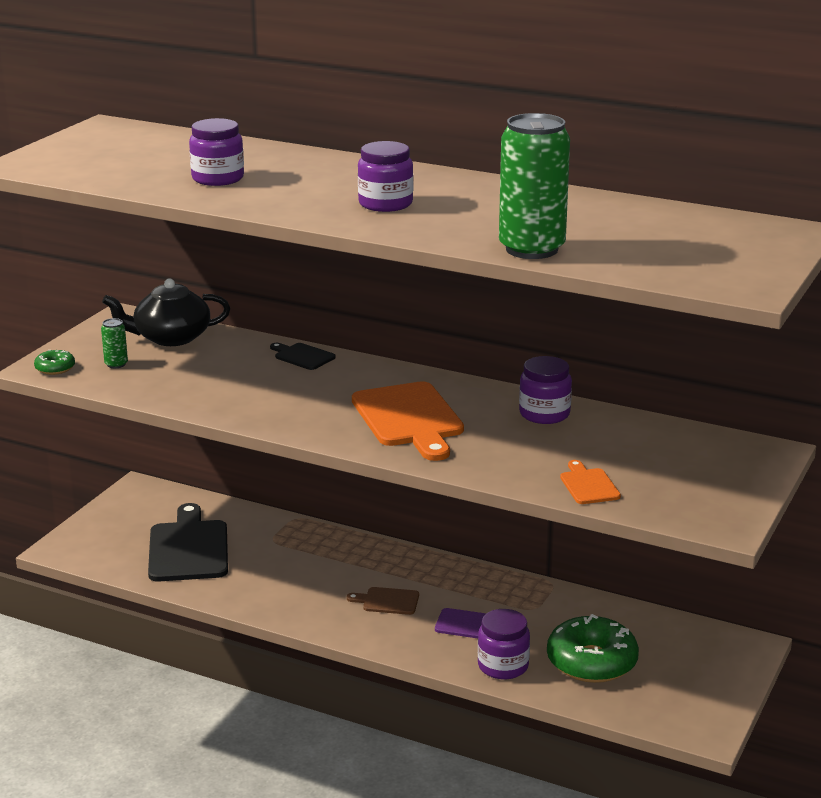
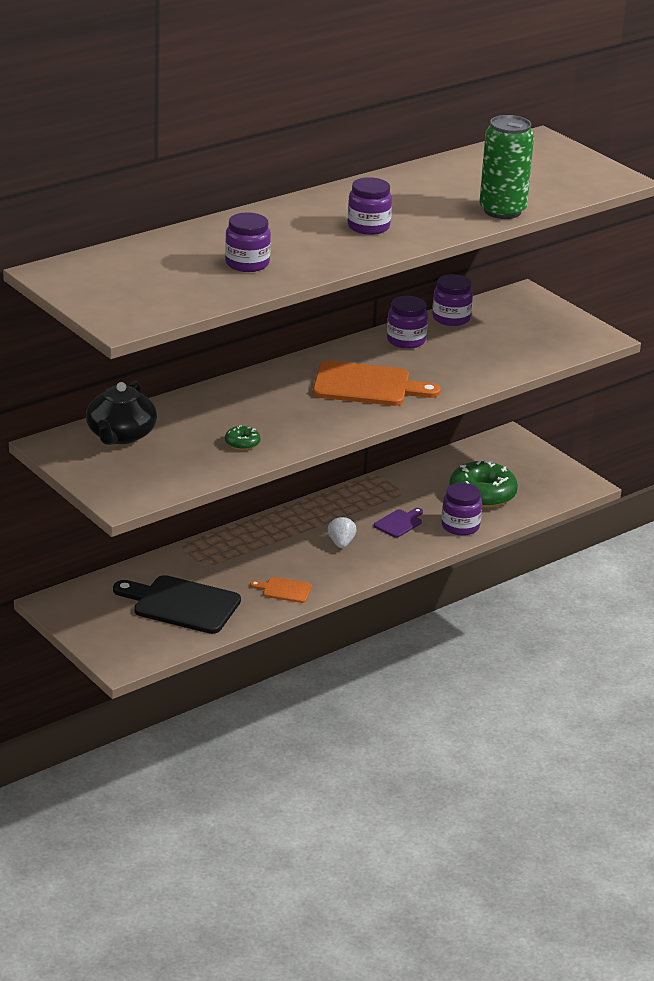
camera: 65 degrees left, 5 degrees up
(55, 368) = (129, 496): green donut -> green donut (242, 443)
(116, 364) = (150, 469): green can -> none
(302, 356) = (218, 394): black cutting board -> none
(387, 601) = (341, 543): brown cutting board -> white strawberry
(588, 485) = (518, 359): orange cutting board -> orange cutting board (284, 590)
(636, 425) = (451, 318): none -> purple jar

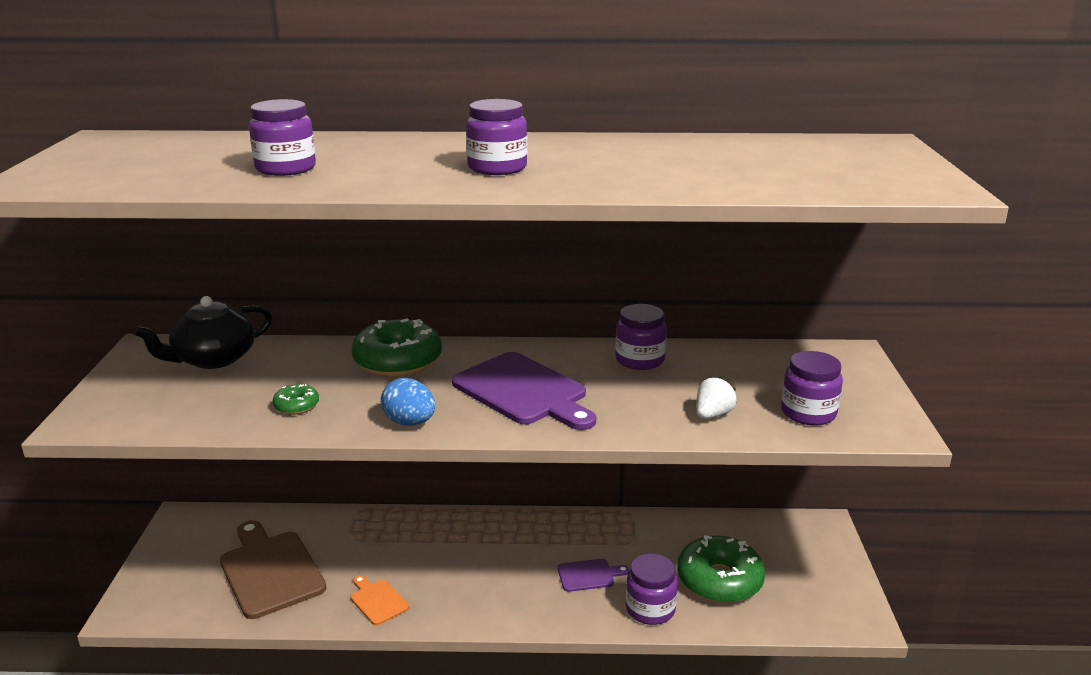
camera: 40 degrees right, 5 degrees down
(181, 604) = (270, 570): black cutting board -> brown cutting board
(252, 393) = (398, 361): none -> green donut
(331, 427) = (409, 422): none -> blue egg
(341, 543) = (501, 572): white strawberry -> white strawberry (712, 415)
(367, 385) = (523, 391): orange cutting board -> purple cutting board
(451, 318) = (725, 353): purple jar -> purple jar (808, 413)
(502, 211) = (700, 186): green can -> none

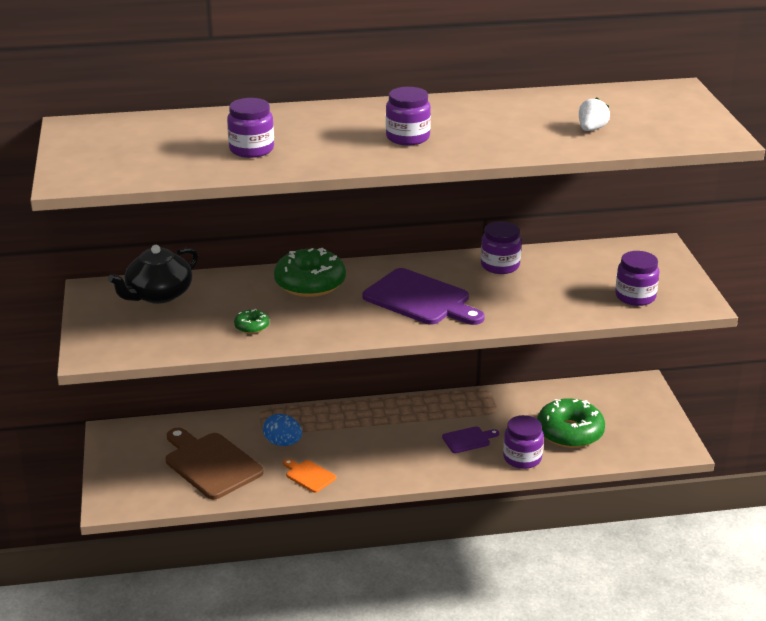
camera: 10 degrees left, 5 degrees up
(409, 422) = (346, 331): blue egg -> blue egg (283, 443)
(712, 415) = (567, 304): white strawberry -> white strawberry (591, 129)

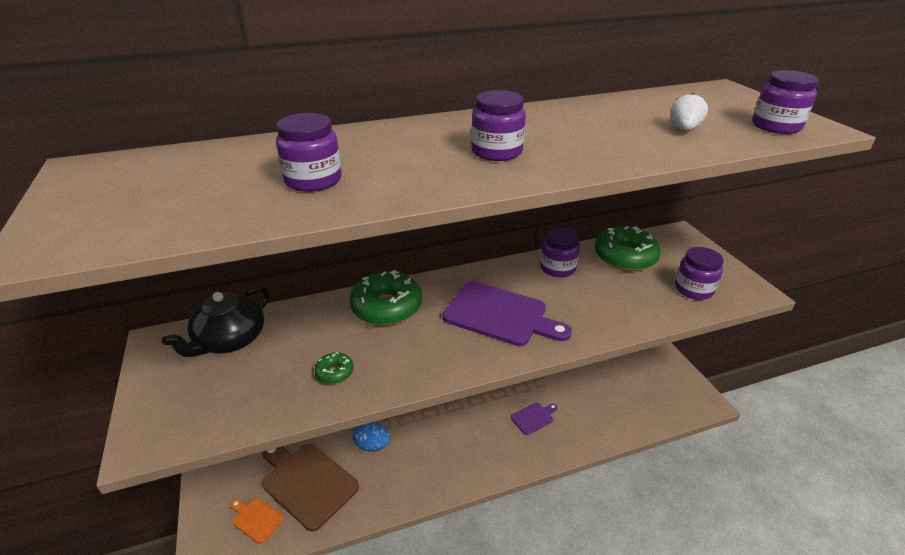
camera: 10 degrees left, 5 degrees up
(309, 475) = (402, 483): orange cutting board -> orange cutting board (256, 519)
(522, 458) = (585, 432): purple jar -> purple jar (776, 126)
(570, 432) = (613, 397): green donut -> green donut (625, 257)

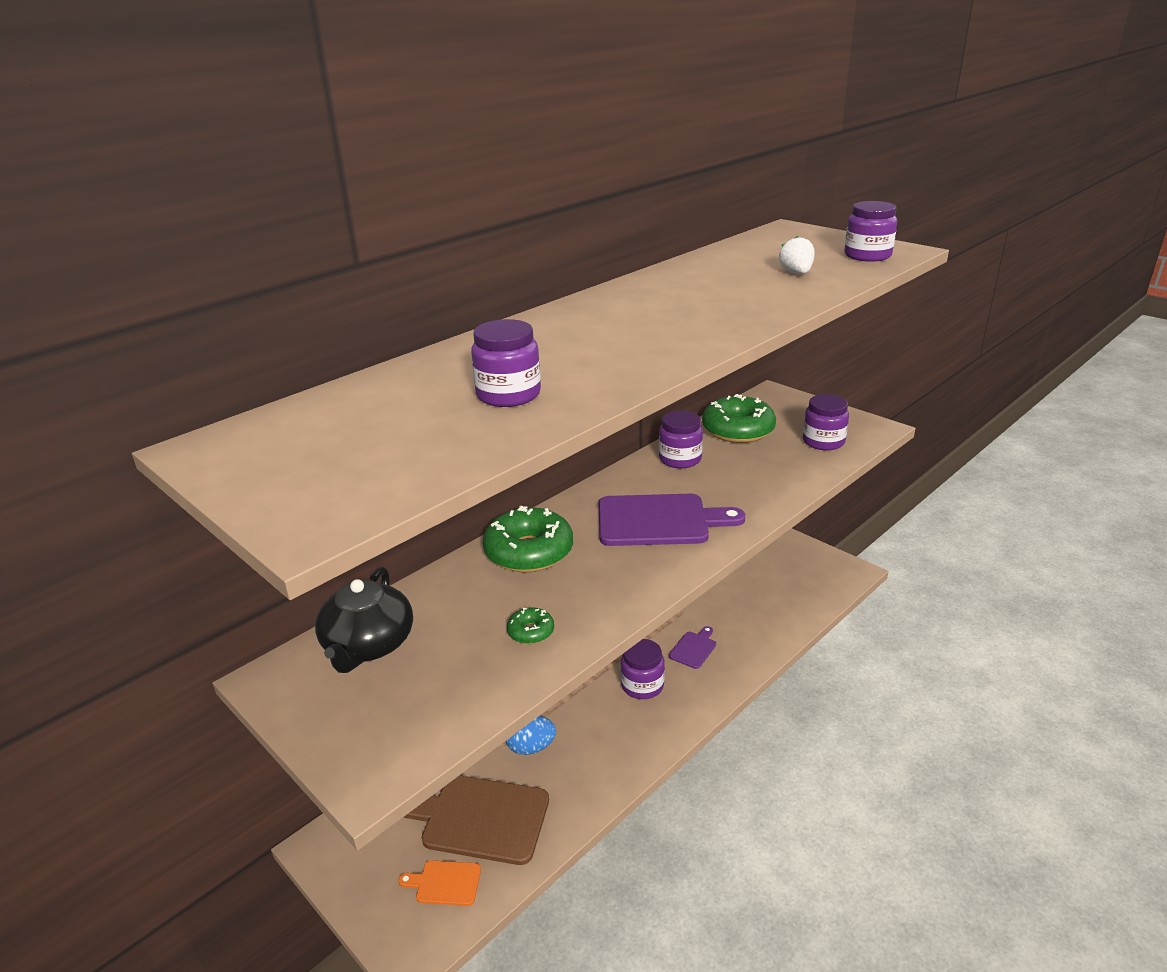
camera: 25 degrees left, 5 degrees down
(496, 152) = (654, 328): purple jar -> purple jar (642, 685)

